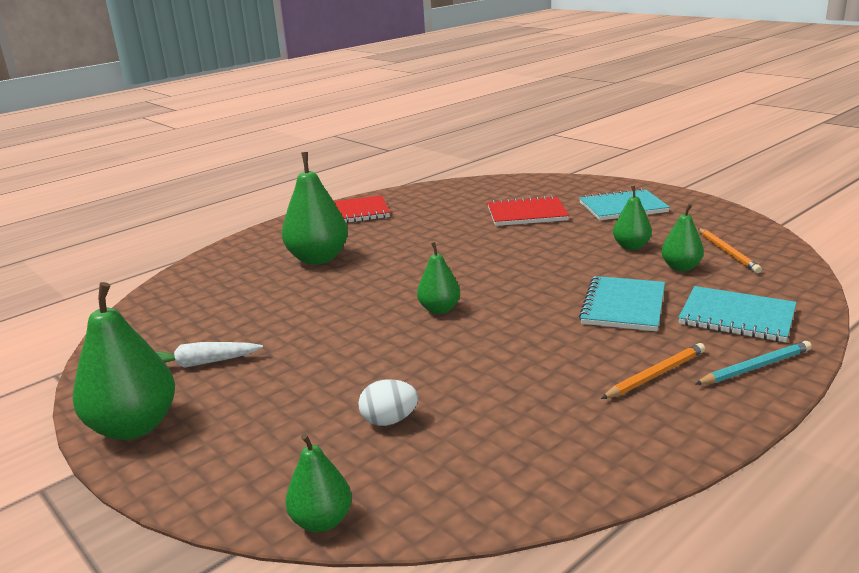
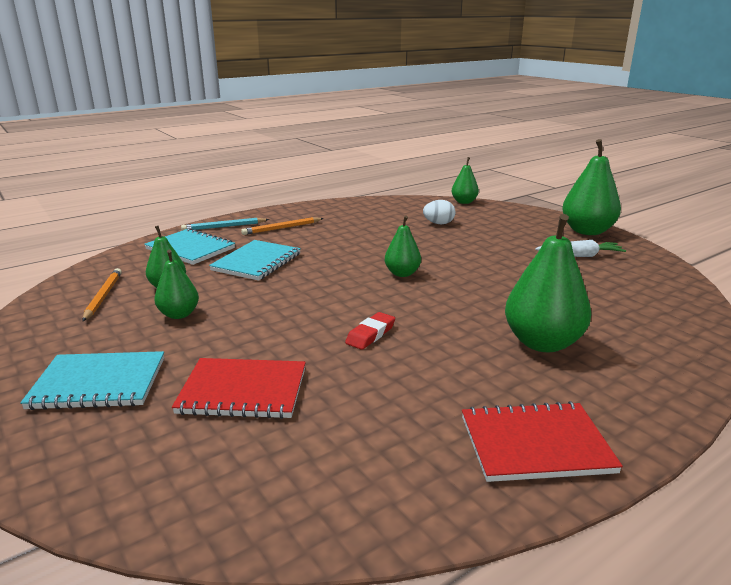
camera: 175 degrees left, 0 degrees up
(456, 250) = (370, 334): none -> red eraser

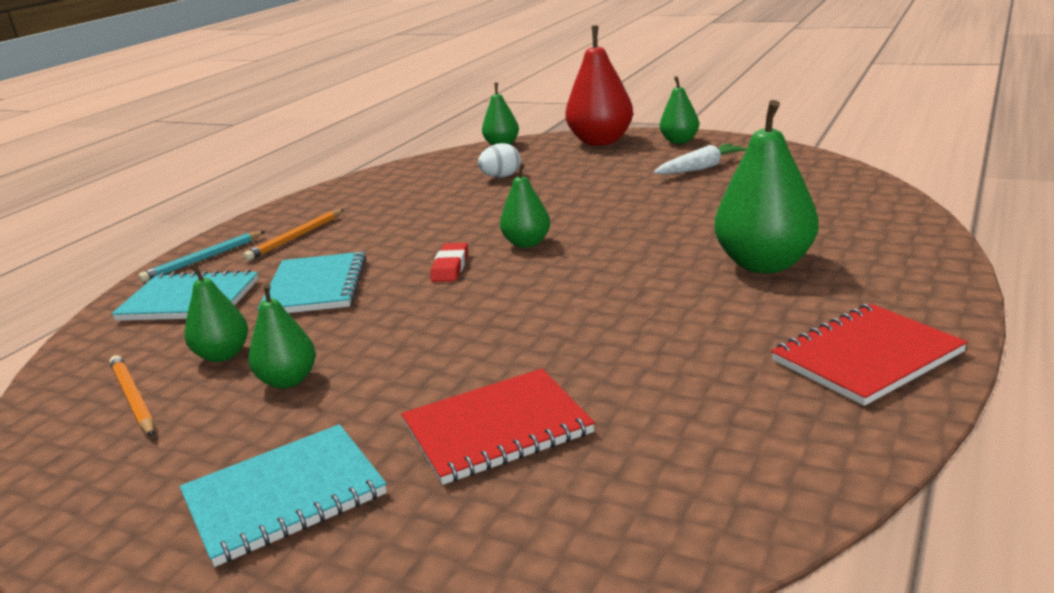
camera: 25 degrees left, 0 degrees up
(370, 334) = (572, 318): red eraser -> red eraser (450, 267)
(531, 217) = (601, 141): none -> red pear
(587, 231) = (679, 141): green pear -> green pear, size x0.57

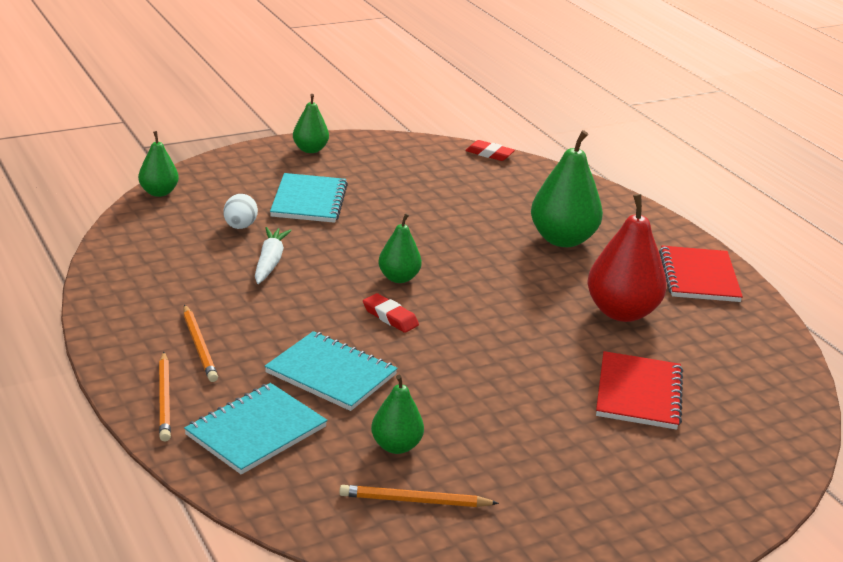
camera: 60 degrees left, 5 degrees up
(203, 259) = (164, 399): turquoise pencil -> orange pencil
(284, 496) = (627, 480): turquoise notebook -> turquoise notebook (309, 201)
(288, 381) = (479, 434): green pear -> none
(601, 141) = (245, 166): red pear -> red pear (621, 312)
(701, 168) = (380, 173): white carrot -> white carrot (270, 262)
(857, 177) = (489, 154): none -> red eraser

